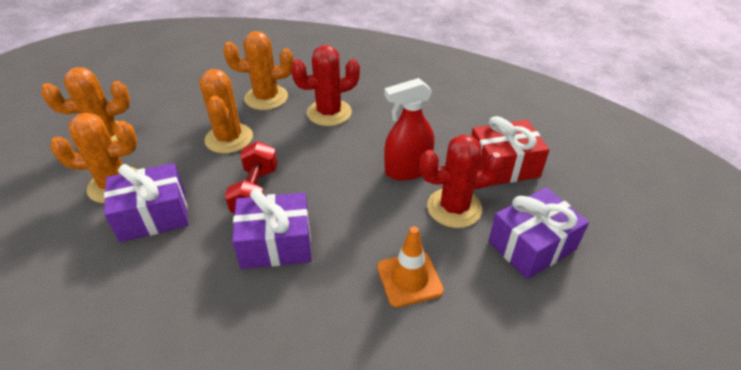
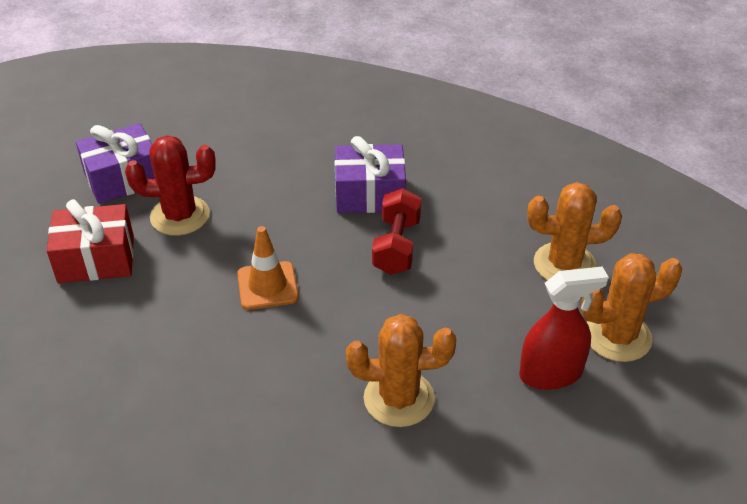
camera: 175 degrees left, 0 degrees up
(153, 215) = (503, 228): purple gift -> none
(229, 138) = (443, 322): orange cactus -> none
(329, 113) = (299, 359): red cactus -> none
(407, 170) = (214, 261): red spray bottle -> red spray bottle (551, 374)
(409, 279) = (249, 161): orange traffic cone -> orange traffic cone (267, 286)

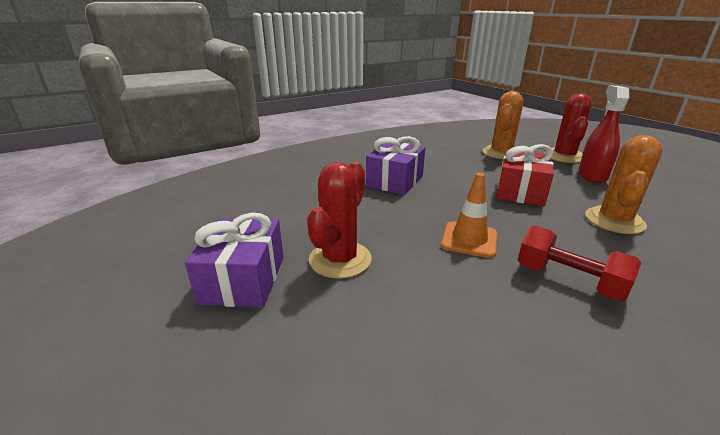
camera: 60 degrees left, 15 degrees down
(96, 259) = (358, 333): red gift -> red gift (520, 191)
(396, 246) = (455, 186): red dumbbell -> red dumbbell (568, 280)
(617, 336) = (564, 156): orange cactus -> red cactus

